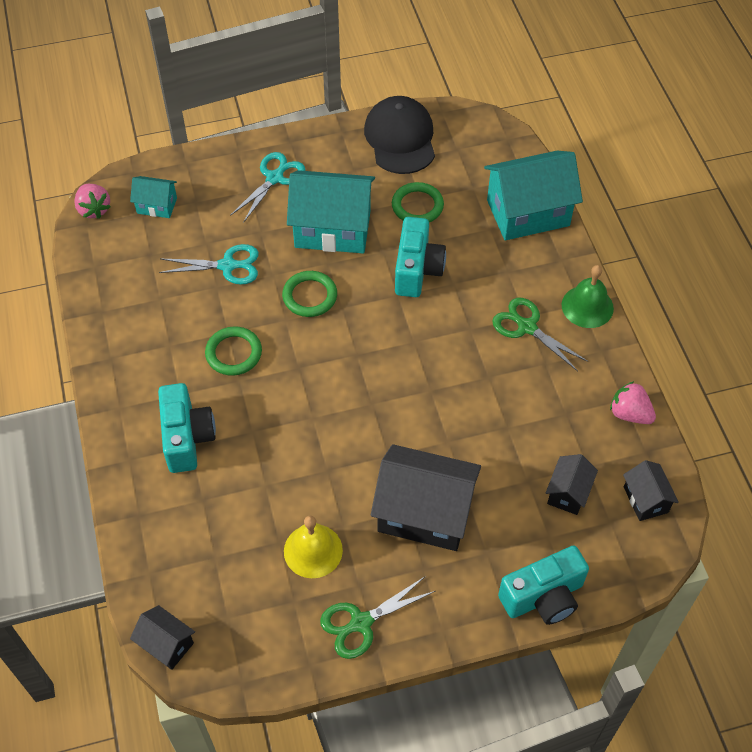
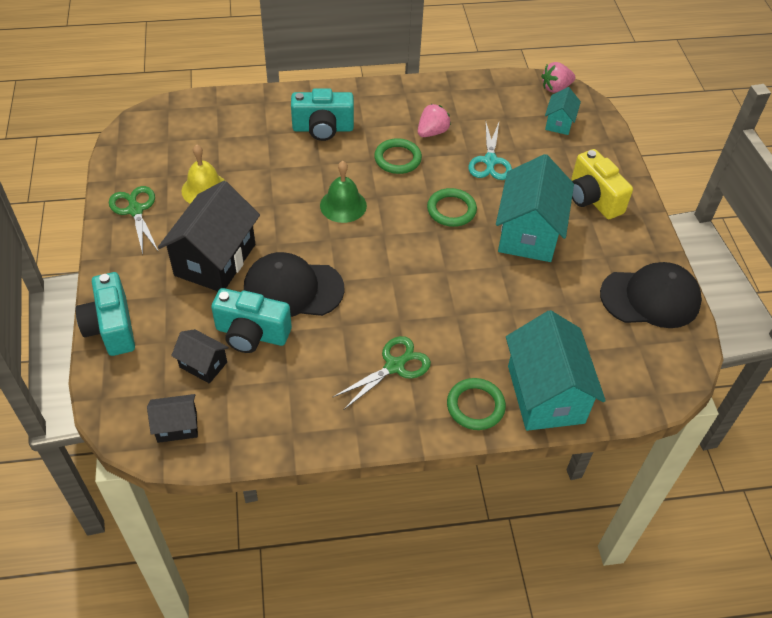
camera: 95 degrees right, 5 degrees down
(166, 644) = (160, 111): black house -> none
(275, 178) = (593, 198): turquoise scissors -> yellow camera
(417, 206) = (556, 300): green ring -> green ring (475, 406)
(417, 270) = (474, 289): turquoise camera -> turquoise camera (252, 334)
(451, 428) = (293, 289): none -> black cap
(587, 306) = (413, 425): green bell -> green bell (343, 205)
(629, 414) = (275, 434): pink strawberry -> pink strawberry (432, 132)

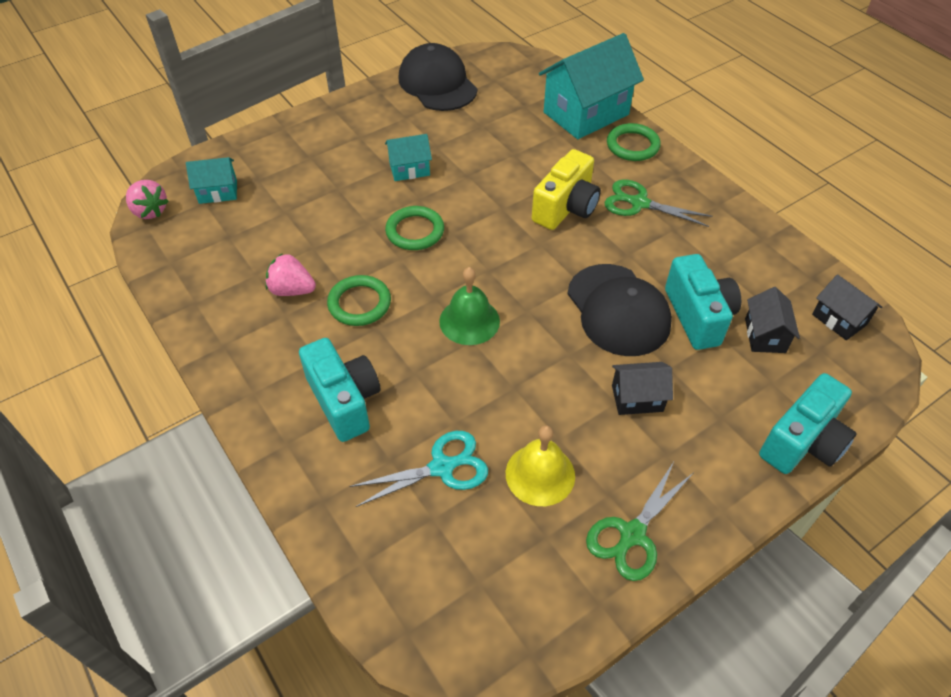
camera: 115 degrees left, 0 degrees up
(215, 260) = (637, 398): black house -> black house, size x0.50
(490, 161) = (317, 226): turquoise scissors -> turquoise scissors (442, 467)
(528, 233) = (409, 169): turquoise house -> turquoise house, size x0.50
(593, 198) = (331, 141): yellow camera -> yellow camera (566, 208)

